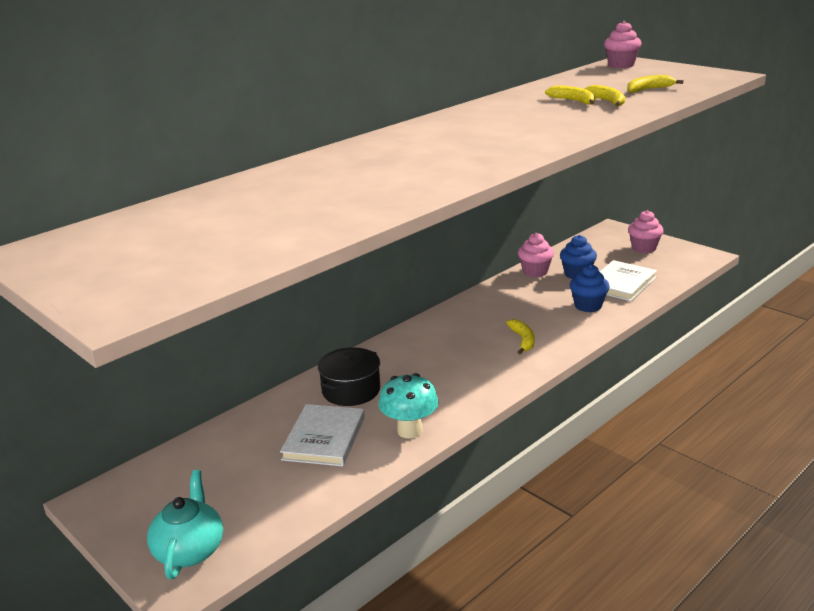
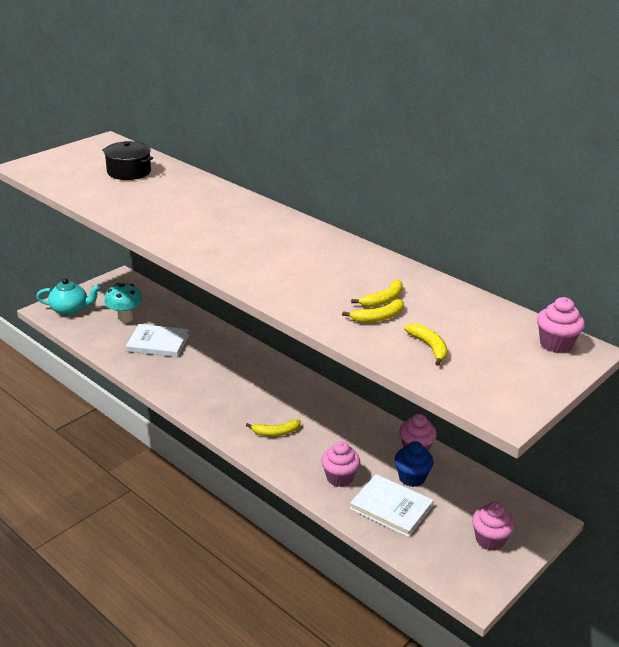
camera: 85 degrees right, 5 degrees up
(351, 390) = (212, 350): black pot -> black pot (129, 172)
(409, 430) = (157, 375): turquoise mushroom -> turquoise mushroom (125, 318)
(588, 306) = (339, 478): blue cupcake -> pink cupcake

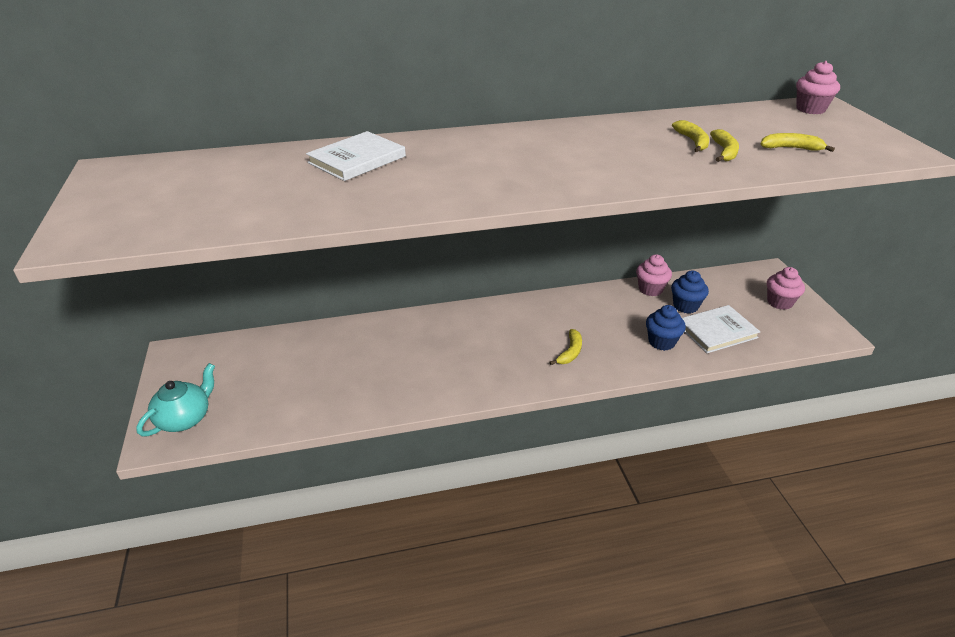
camera: 55 degrees left, 5 degrees up
(125, 318) = (264, 380): turquoise mushroom -> none
(129, 172) = (229, 178): black pot -> none
(158, 343) = (343, 372): white book -> white book (357, 159)
(339, 478) = (661, 342): pink cupcake -> blue cupcake

